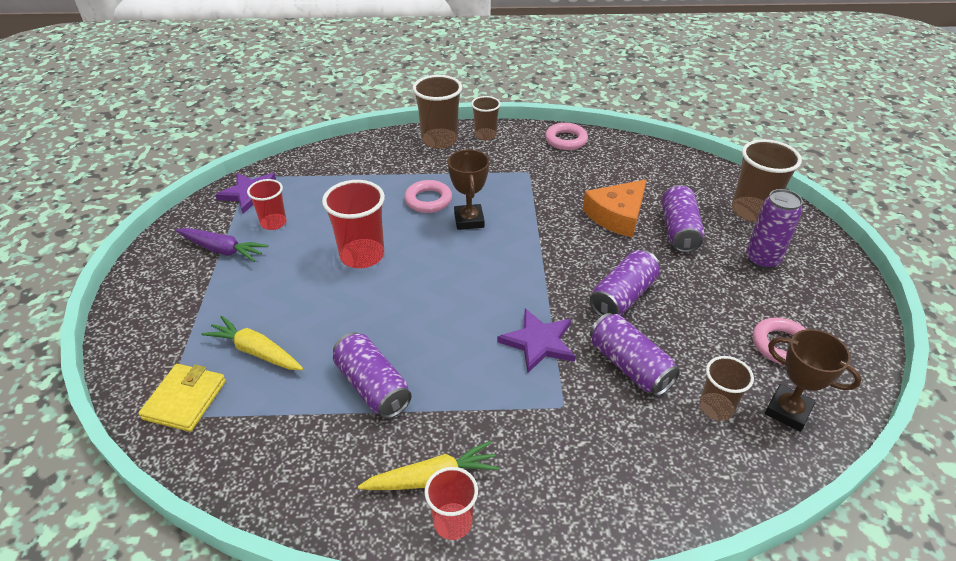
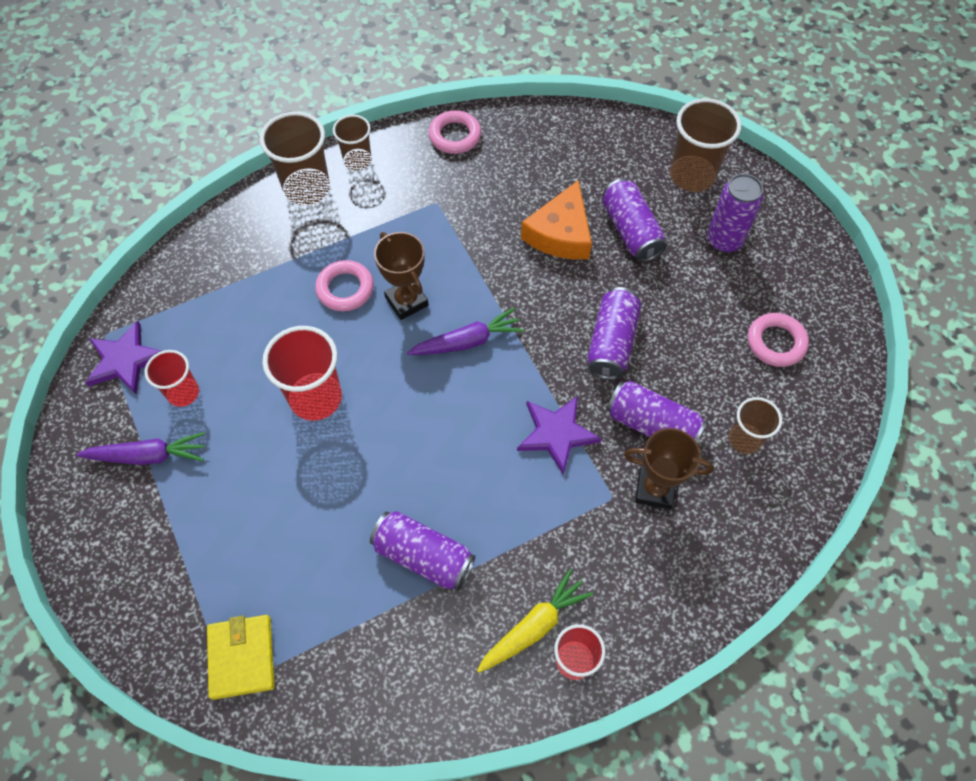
camera: 25 degrees left, 20 degrees up
(256, 351) = (278, 569): yellow carrot -> none
(500, 258) = (467, 341): none -> purple carrot
(788, 411) = (804, 416): brown trophy -> brown trophy (655, 489)

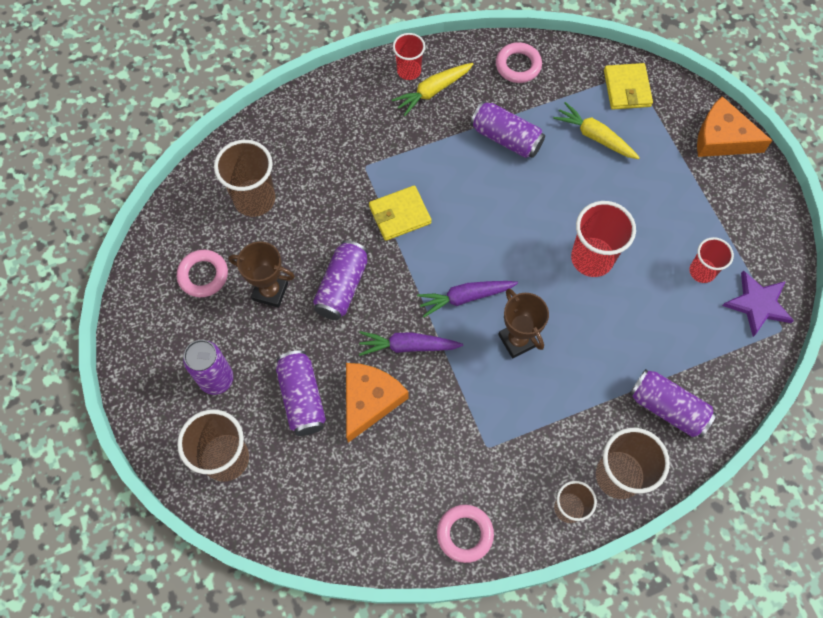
camera: 175 degrees left, 5 degrees up
(115, 583) = (722, 138): none -> orange cheese
(148, 456) = (719, 223): purple carrot -> purple carrot (408, 346)
(298, 569) = (595, 136): none -> yellow carrot
(345, 289) = (573, 357): pink ring -> pink ring (518, 65)
(556, 434) = (400, 215): purple star -> yellow wallet
(652, 425) = (323, 216): purple can -> purple can (667, 408)
(655, 489) = (332, 169): brown trophy -> brown trophy (270, 291)
(744, 439) = (254, 199): brown cup -> brown cup, size x1.63

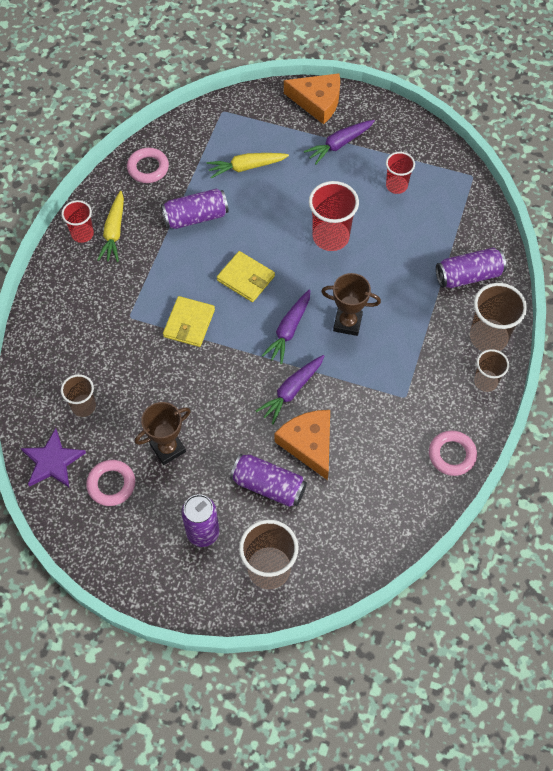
camera: 50 degrees left, 5 degrees down
(254, 199) = (83, 406): brown cup -> brown cup, size x0.61
(342, 287) = (208, 399): purple can -> none
(627, 88) = (230, 122): yellow wallet -> yellow wallet (246, 278)
(696, 190) = (339, 144): none -> purple carrot
(722, 138) = (317, 102): orange cheese -> orange cheese turned 135 degrees counterclockwise
(758, 304) = (445, 175): purple star -> purple star (52, 461)

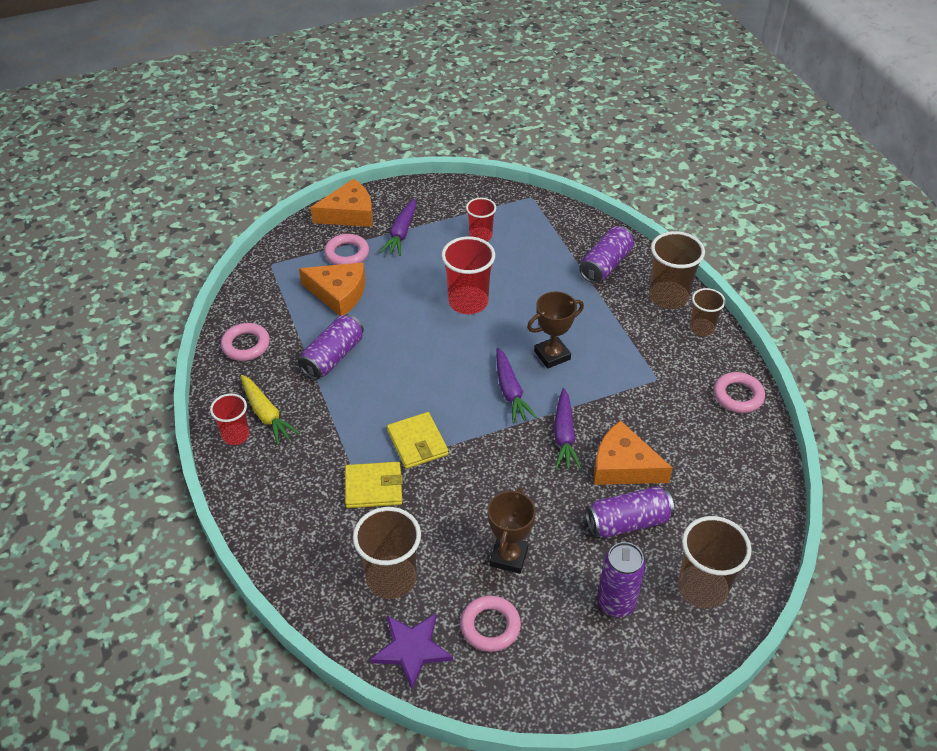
camera: 40 degrees left, 15 degrees down
(83, 406) = (391, 579): brown cup -> brown cup, size x1.63
(246, 167) = (338, 293): yellow carrot -> orange cheese
(246, 278) = (430, 376): yellow wallet -> yellow wallet (373, 487)
(283, 136) = (347, 253): none -> pink ring

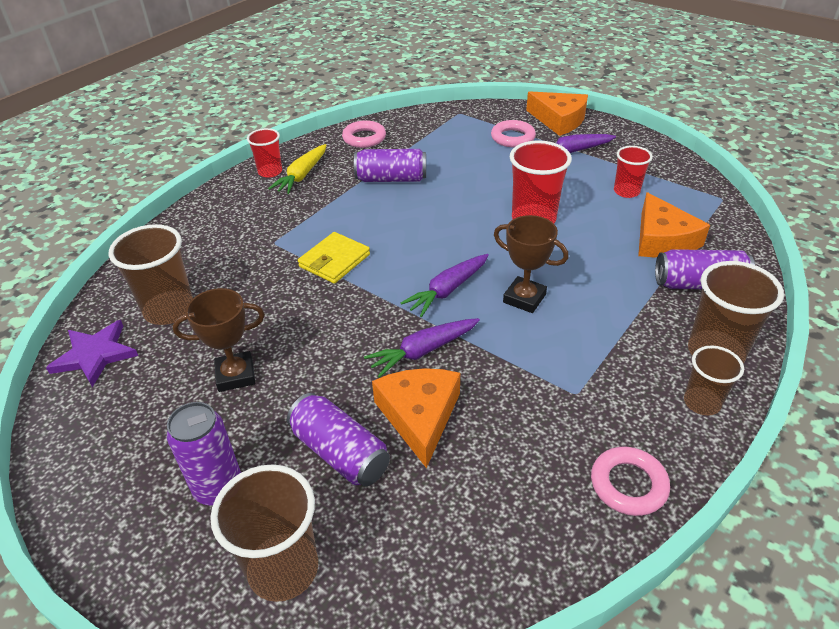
camera: 60 degrees right, 5 degrees down
(338, 293) = (463, 152): orange cheese -> orange cheese (662, 239)
(373, 487) = (265, 258): yellow wallet -> none
(490, 626) = (143, 397): pink ring -> none

